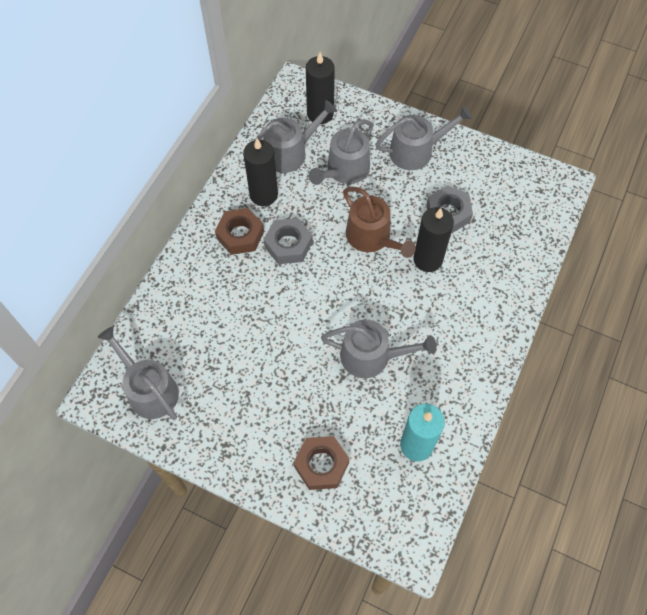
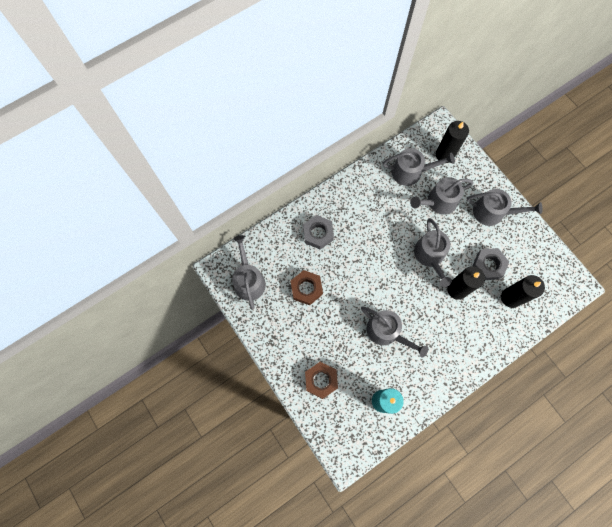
camera: 30 degrees right, 10 degrees up
(240, 235) = (350, 211): brown nut -> brown nut (306, 289)
(263, 195) = (379, 192): black candle -> black candle (511, 297)
(288, 245) = (376, 233): grey nut -> grey nut (318, 234)
(372, 237) = (430, 256): brown watering can -> grey watering can

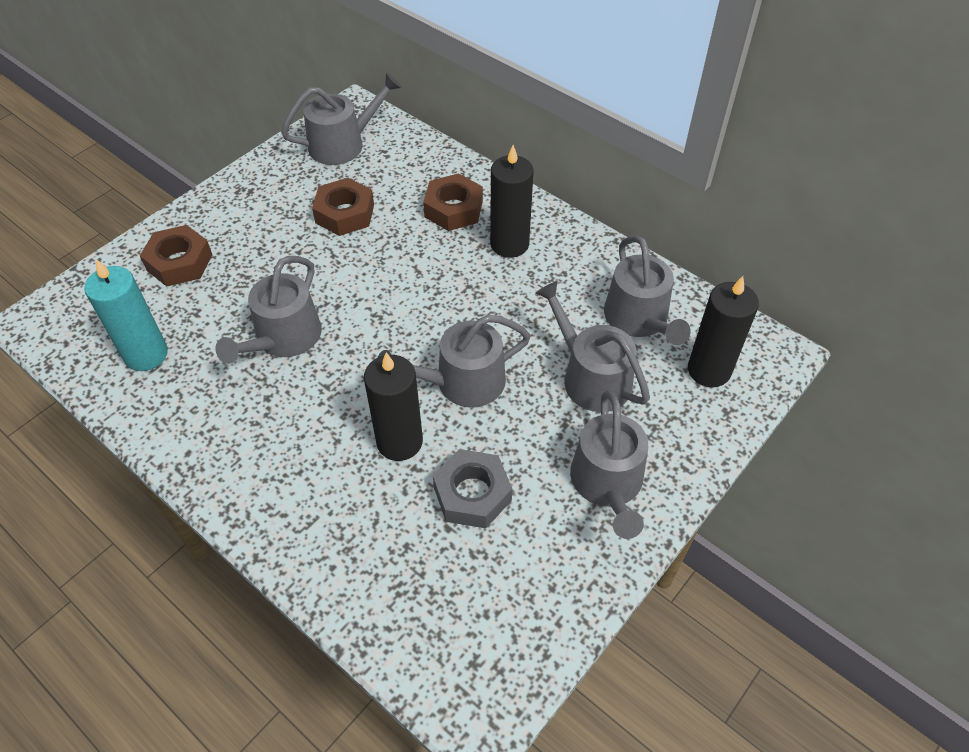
camera: 75 degrees right, 20 degrees down
(318, 234) = (453, 209): grey nut -> brown nut
(511, 297) = (405, 552): black candle -> black candle (509, 244)

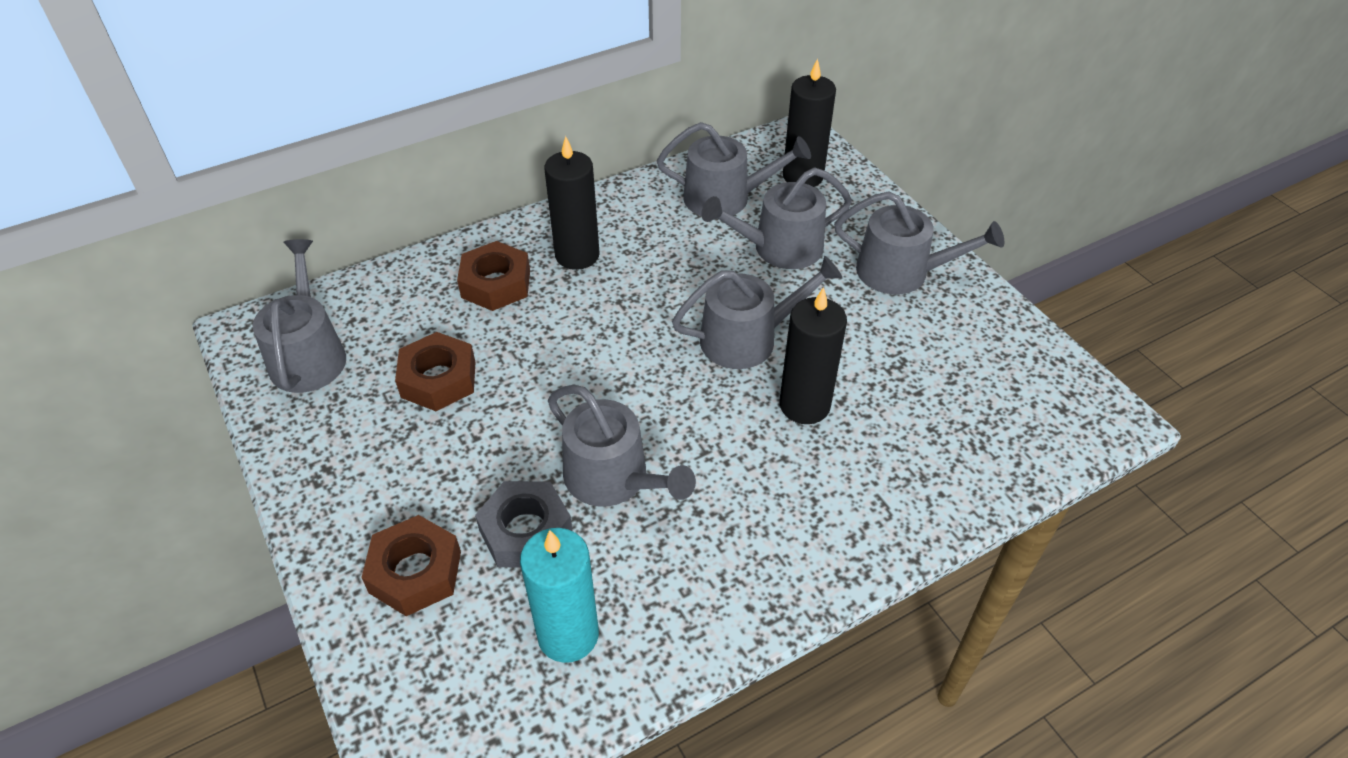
camera: 70 degrees left, 5 degrees down
(462, 382) = (747, 338): grey watering can -> grey watering can turned 105 degrees counterclockwise
(472, 494) = (885, 365): grey nut -> grey nut (526, 531)

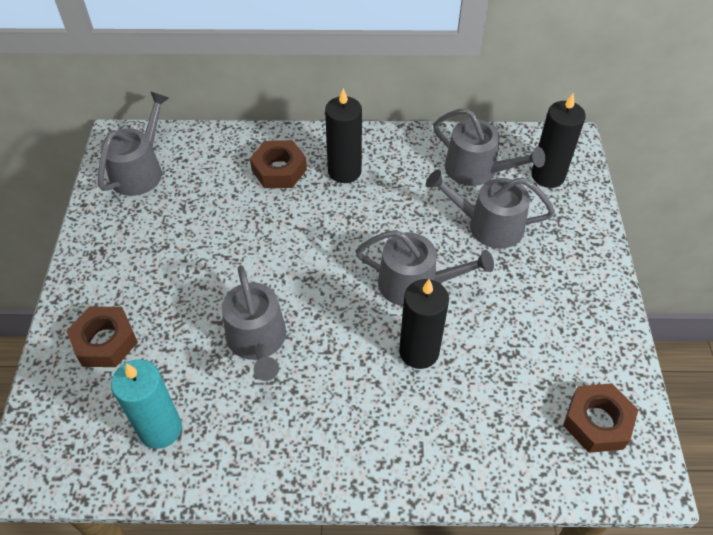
camera: 30 degrees right, 5 degrees up
(438, 379) = (201, 221): brown nut -> brown nut (597, 422)
(526, 531) = (182, 348): grey nut -> none
(901, 272) = (567, 284): grey watering can -> none

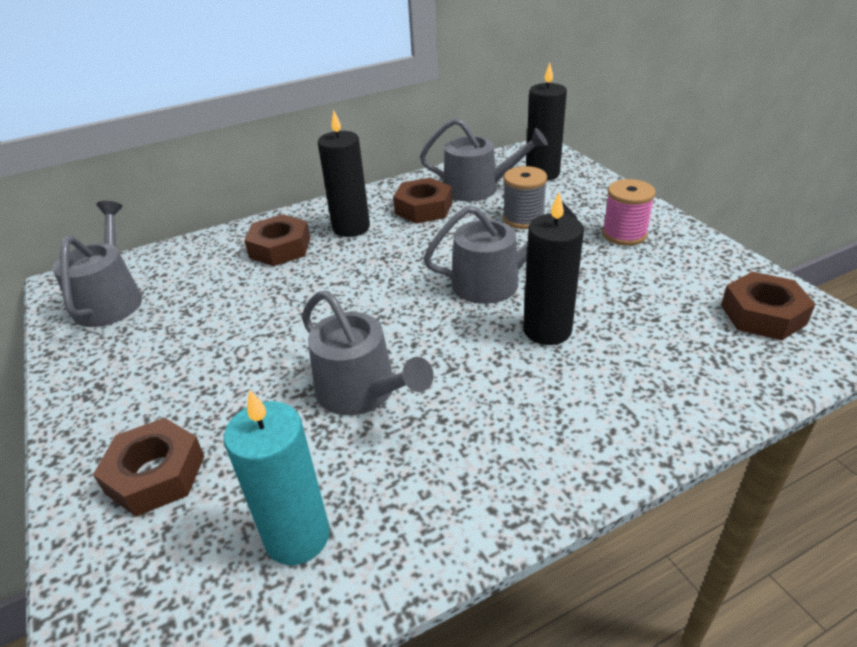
camera: 25 degrees left, 15 degrees down
(415, 174) = (423, 208): none -> brown nut
(488, 225) = (523, 219): grey watering can -> grey spool
(559, 283) = (624, 234): none -> pink spool

